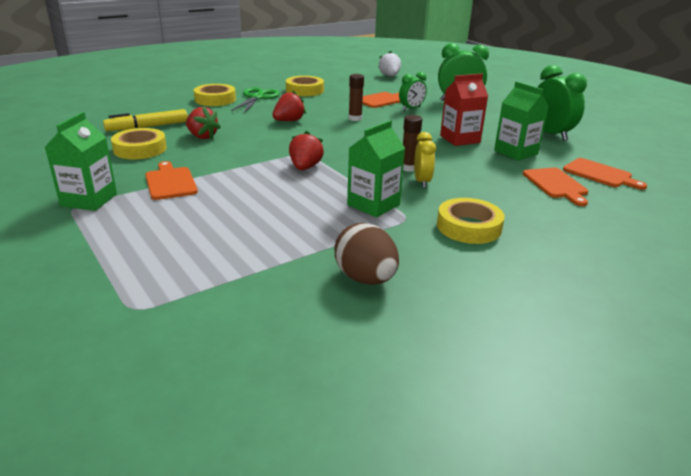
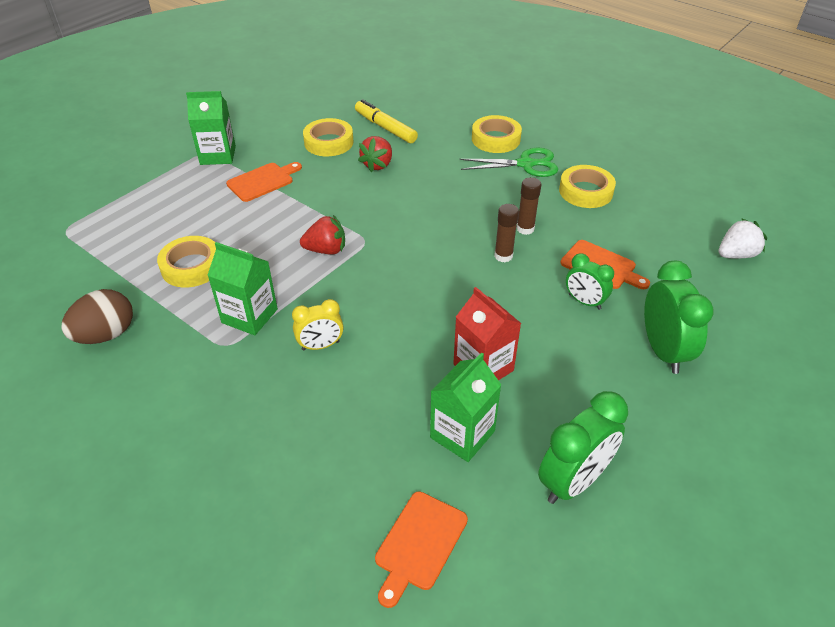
camera: 75 degrees right, 15 degrees up
(289, 121) = (459, 206): red strawberry -> none
(408, 168) = (357, 329): brown glue stick -> brown glue stick (525, 229)
(469, 227) = (214, 397): yellow tape -> yellow tape (191, 266)
(556, 185) = (358, 483): orange cutting board -> none

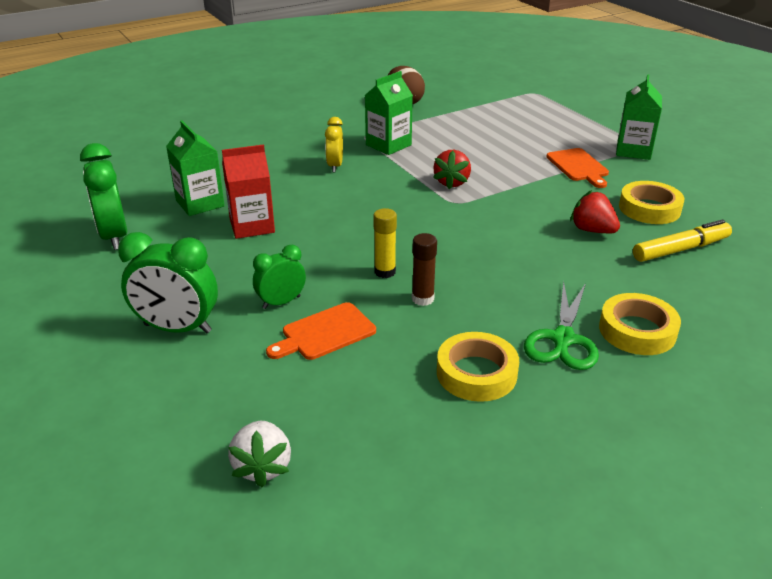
camera: 110 degrees right, 10 degrees down
(191, 266) = (462, 130): yellow tape -> none
(419, 544) = (141, 173): orange cutting board -> none
(503, 256) = (385, 272): brown glue stick -> yellow glue stick

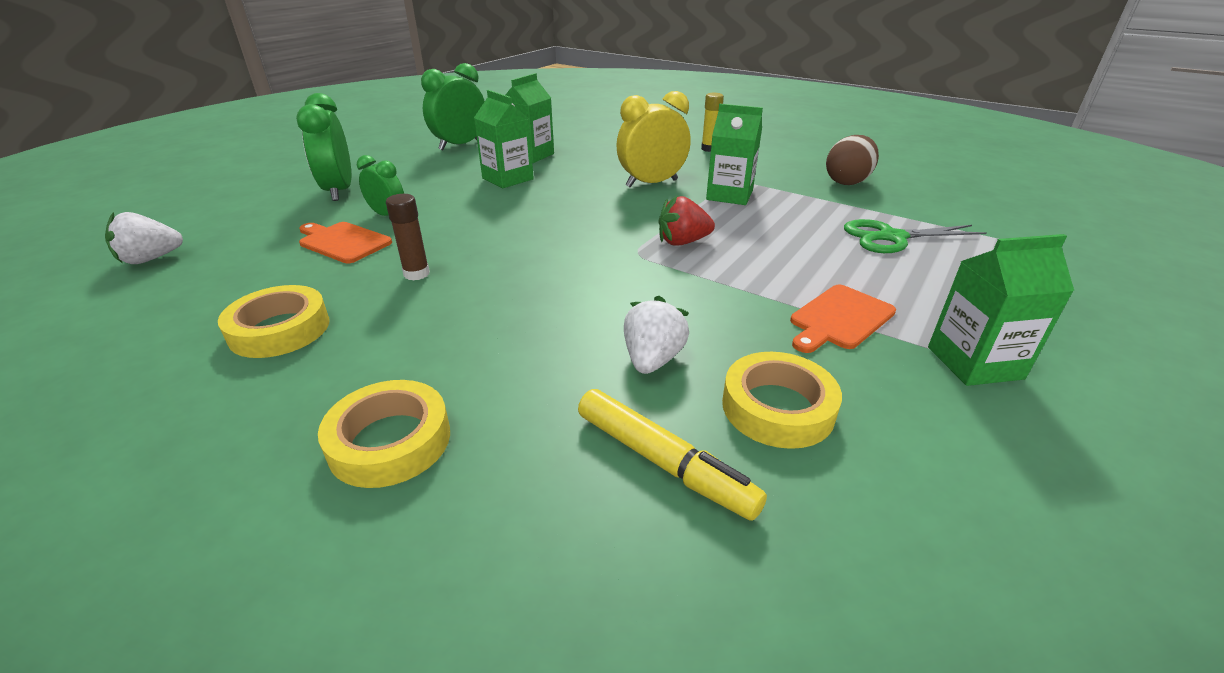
camera: 65 degrees right, 0 degrees up
(252, 226) = (507, 179): red carton -> green carton
(335, 166) = (651, 183): yellow clock -> yellow clock, size x1.65
(385, 272) = (460, 246): yellow glue stick -> yellow glue stick (709, 149)
(563, 339) = (354, 377): green scissors -> green scissors (891, 237)
(592, 230) = (652, 359): red strawberry -> white strawberry

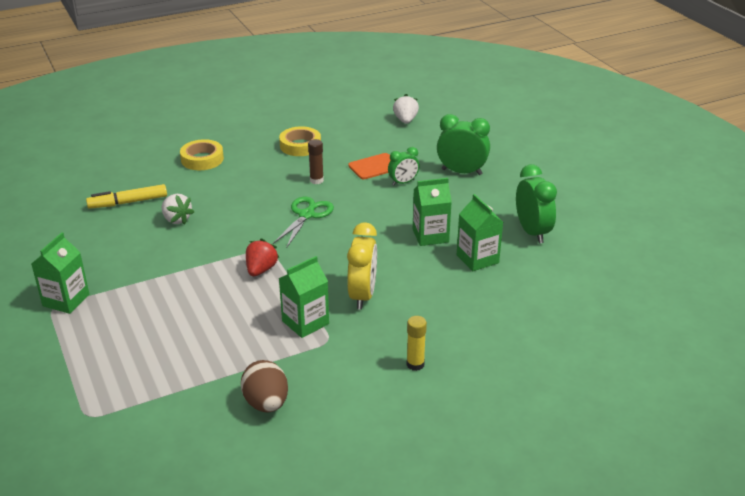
camera: 120 degrees right, 0 degrees up
(777, 407) = (116, 235): yellow tape -> none
(839, 319) = (136, 282): orange cutting board -> none
(891, 237) = (171, 358): green scissors -> green scissors (307, 215)

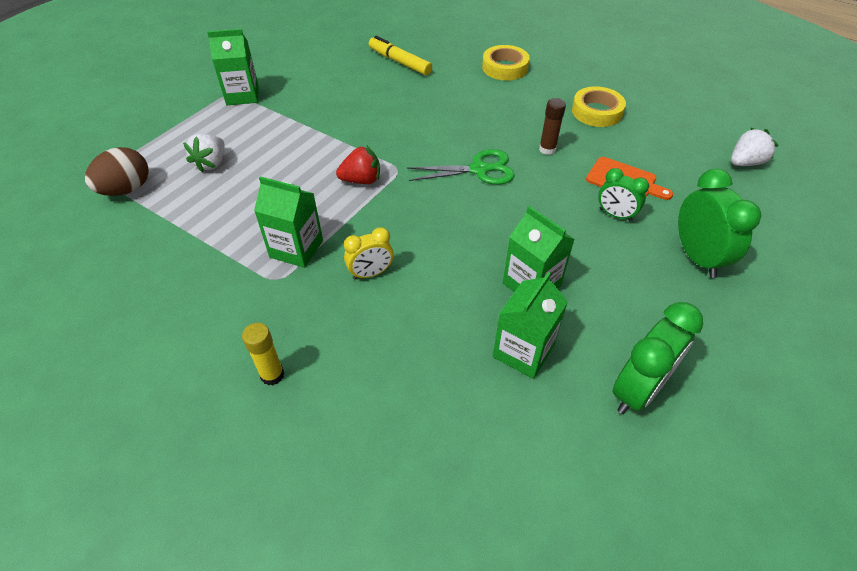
camera: 60 degrees right, 15 degrees up
(177, 219) = (398, 97): white strawberry -> white strawberry (211, 163)
(266, 403) = (155, 277): brown egg -> brown egg (126, 189)
(362, 295) = (371, 273): yellow clock -> yellow clock, size x0.60

